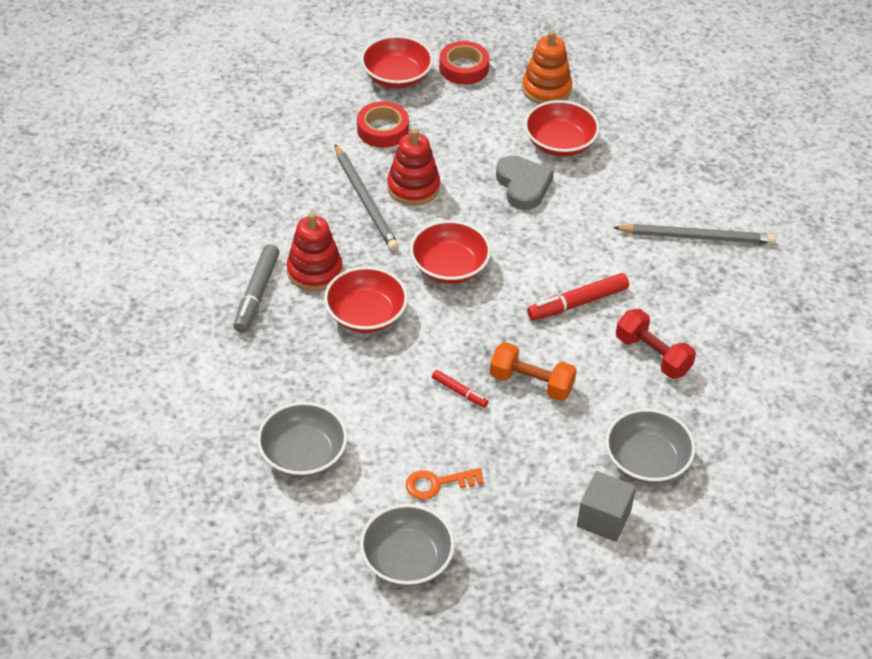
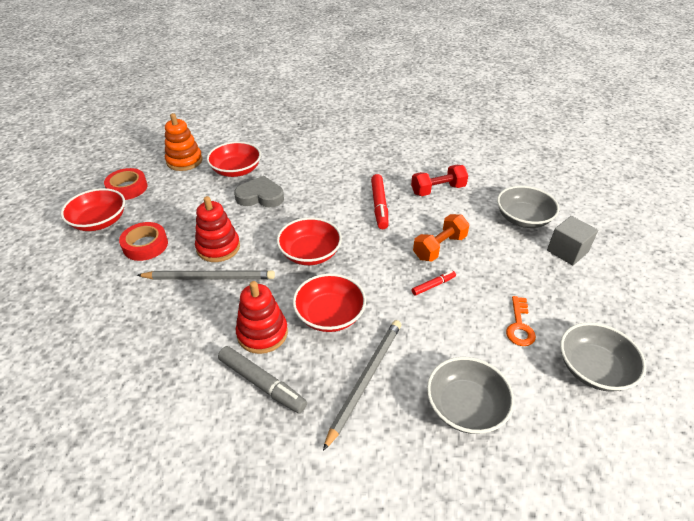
camera: 65 degrees left, 5 degrees down
(697, 237) = (353, 146): grey pencil -> grey pencil (365, 379)

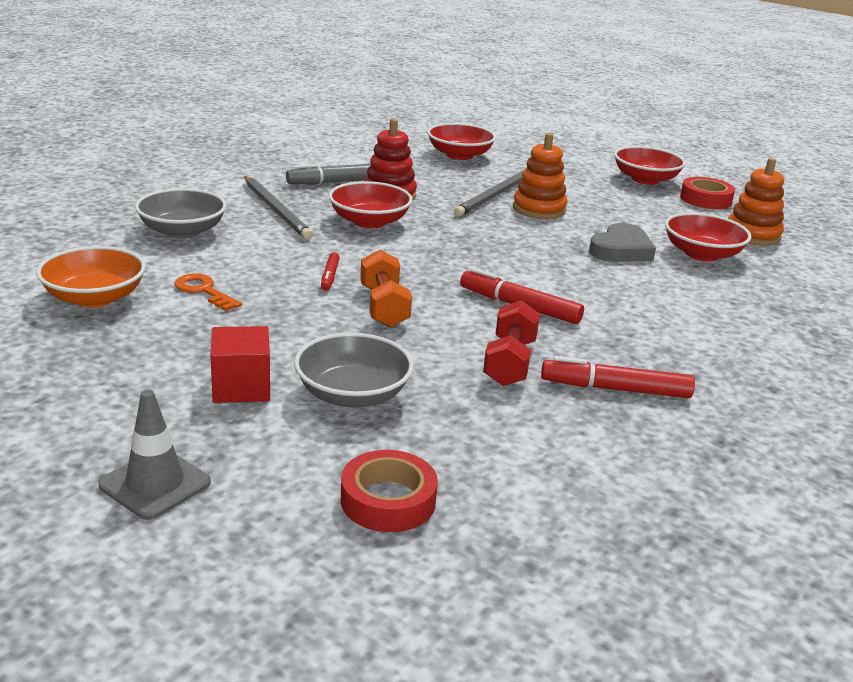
camera: 120 degrees right, 15 degrees down
(145, 245) = (580, 186): red tape -> red tape (388, 500)
(218, 247) = (539, 209): red stacking toy -> orange stacking toy
(310, 253) = (473, 241): red bowl -> red bowl (459, 155)
(421, 160) = (615, 389): none -> red marker
(567, 251) = (241, 387): grey cube -> red cube
(593, 369) = (95, 297): grey bowl -> orange bowl
(643, 235) = (155, 484): none -> grey traffic cone

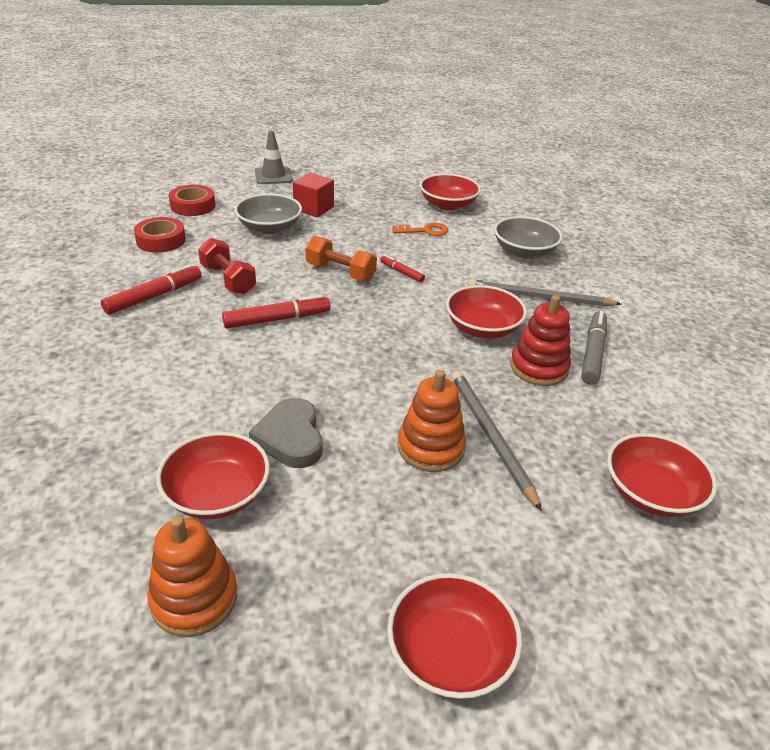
camera: 130 degrees right, 10 degrees up
(95, 297) = (448, 205): orange bowl -> red bowl
(705, 199) = (325, 664): red tape -> red tape (161, 240)

